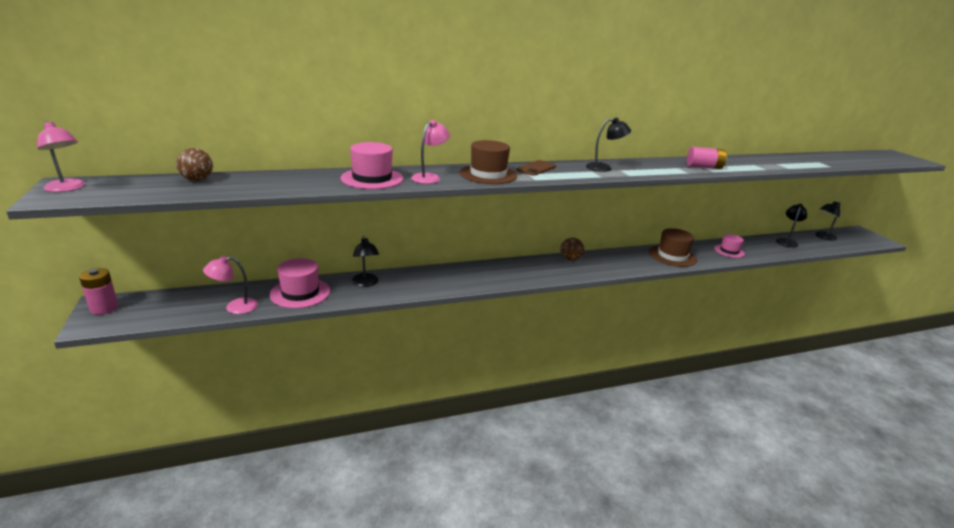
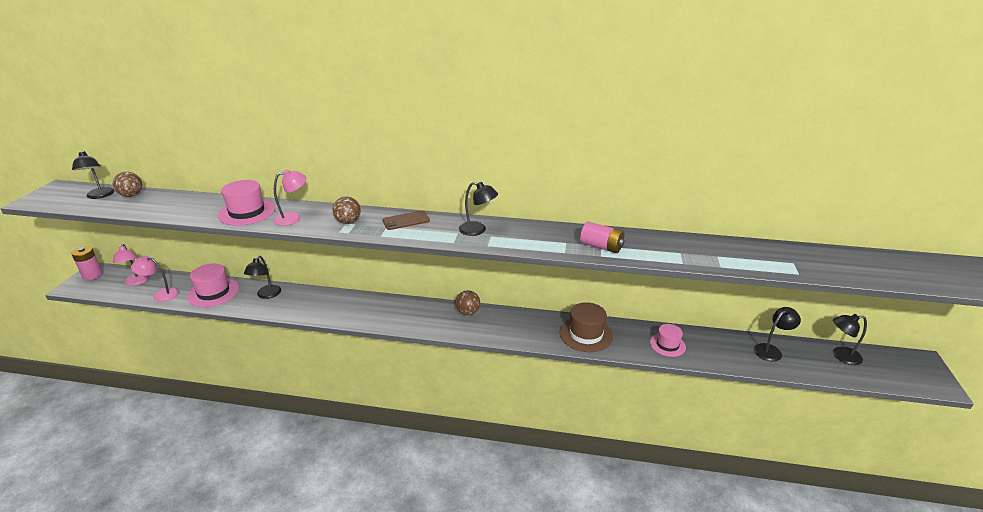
camera: 30 degrees right, 5 degrees up
(67, 188) = (52, 192): pink lamp -> pink lamp (136, 282)
(151, 184) = (100, 196): none -> black lamp
(488, 174) = (348, 222): brown hat -> brown ball

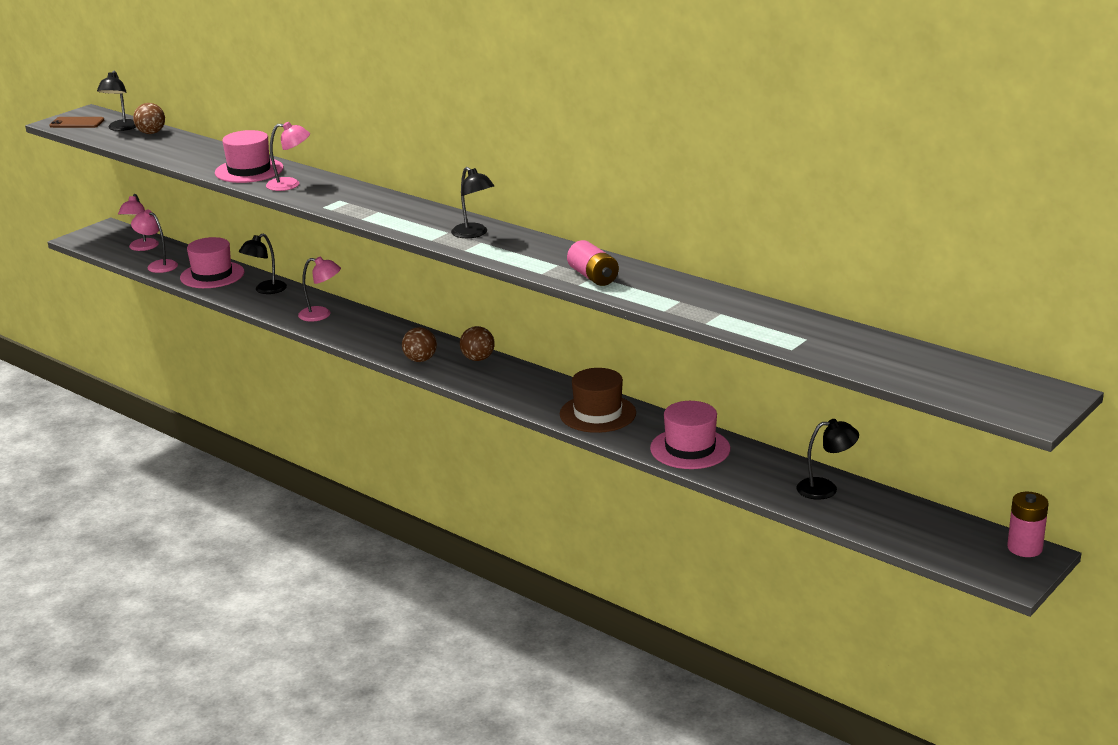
camera: 30 degrees right, 5 degrees down
(92, 275) = (103, 231): pink battery -> pink battery (1024, 548)
(326, 305) = (321, 315): none -> pink lamp
(348, 222) = (343, 199): brown ball -> brown ball (420, 360)
(406, 220) = (406, 209): brown phone -> brown phone (77, 123)
(667, 345) = (690, 449): pink hat -> pink hat, size x1.55
(841, 356) = (918, 518): black lamp -> none

